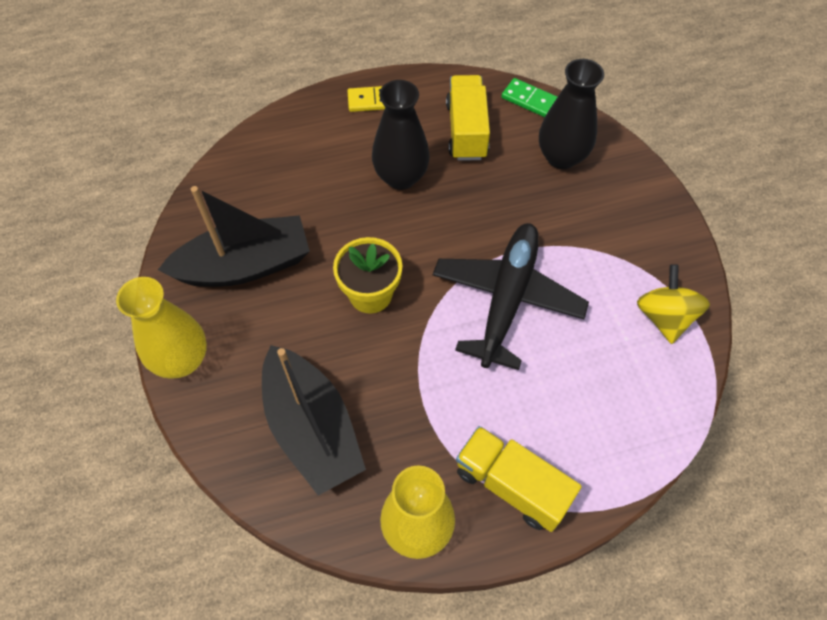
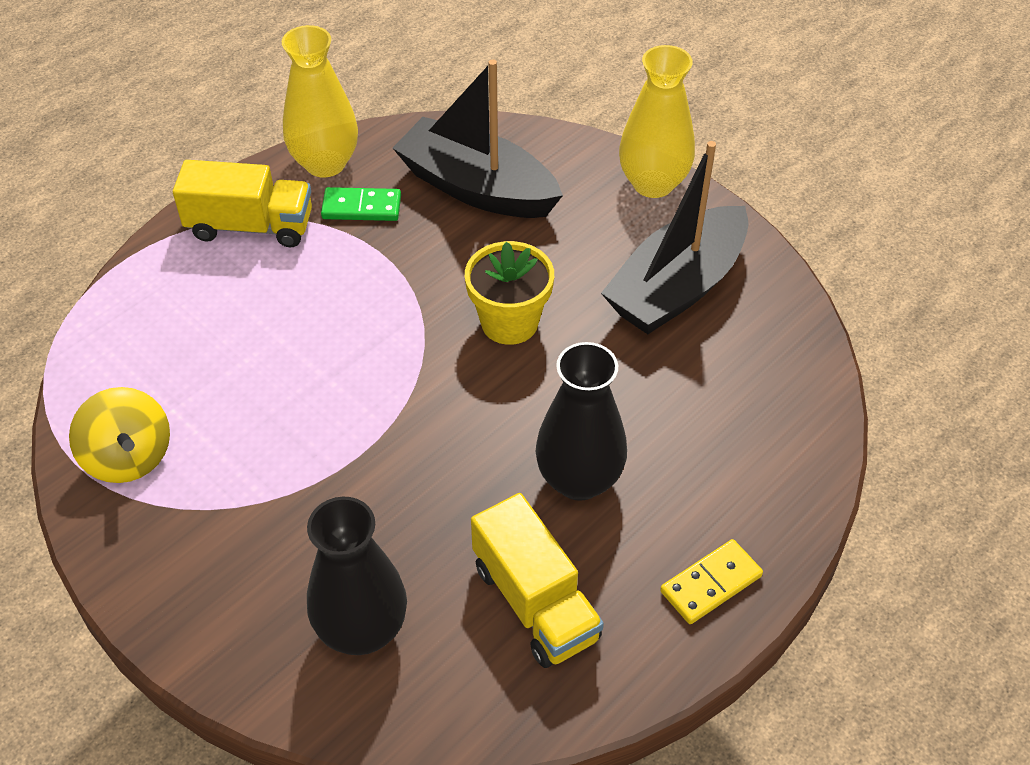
camera: 150 degrees right, 10 degrees down
(507, 298) = (343, 389): black plane -> none
(530, 100) = (466, 717): green domino -> green domino (361, 207)

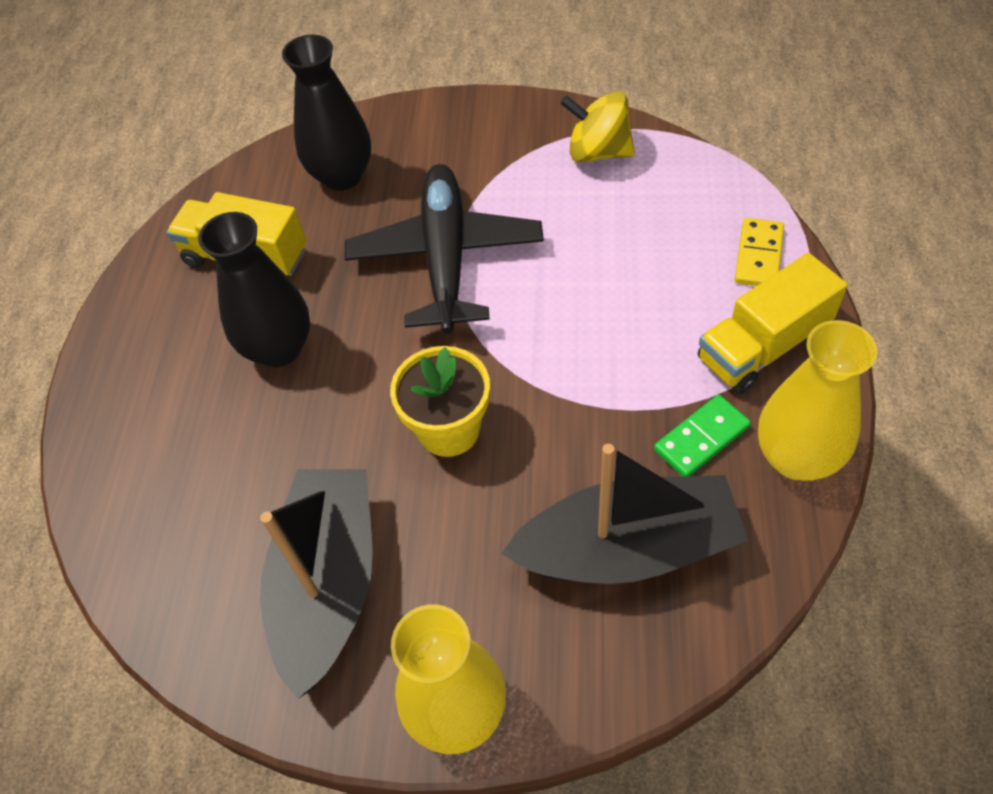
camera: 145 degrees right, 5 degrees up
(368, 457) = (445, 257): none -> black plane
(711, 584) = (129, 347): yellow domino -> yellow domino (758, 255)

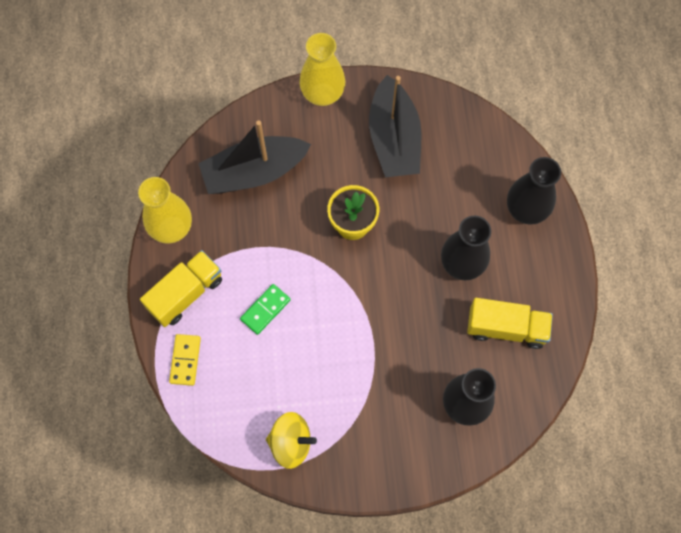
camera: 165 degrees right, 15 degrees up
(136, 422) = (526, 210): none -> black vase
(445, 257) = (378, 340): black plane -> none
(701, 438) = (219, 233): green domino -> green domino (265, 309)

